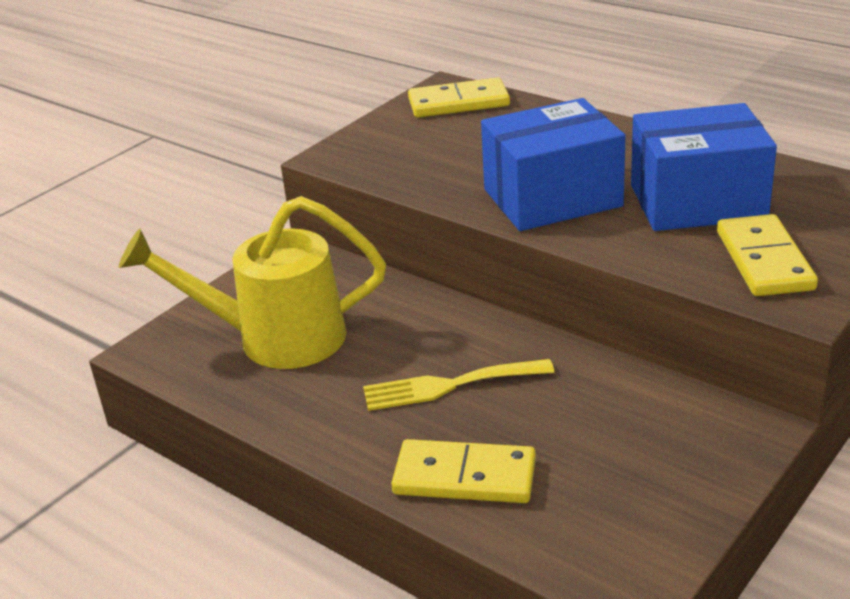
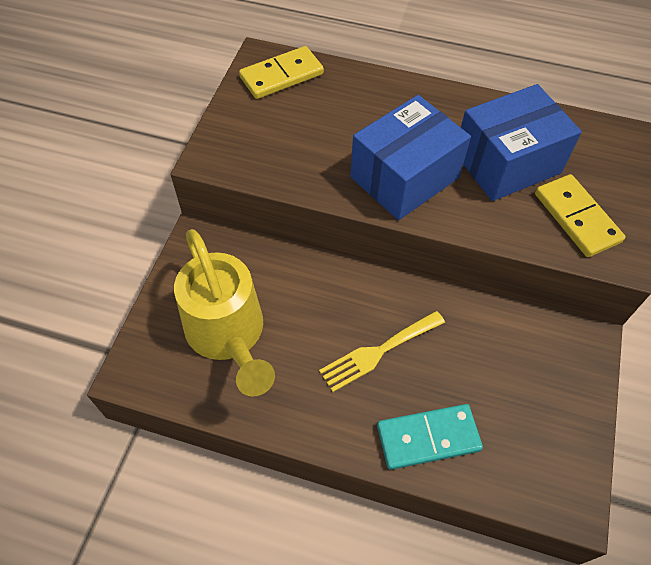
camera: 25 degrees left, 25 degrees up
(275, 338) = (228, 335): yellow watering can -> yellow watering can turned 90 degrees counterclockwise
(464, 477) = (428, 438): yellow domino -> turquoise domino

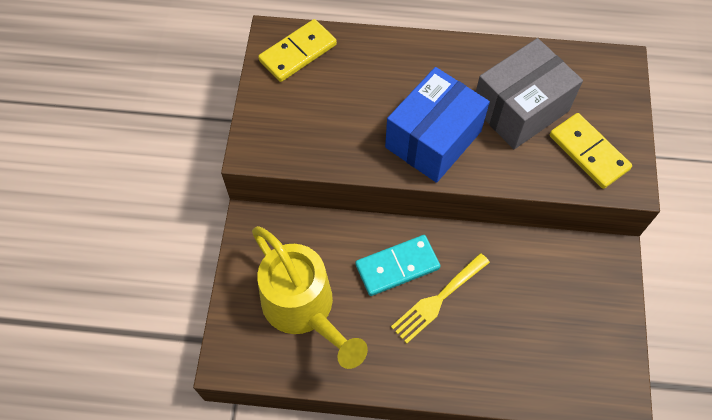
camera: 10 degrees left, 5 degrees up
(428, 438) = (495, 368): turquoise domino -> turquoise domino (397, 267)
(507, 163) = (520, 109): blue box -> grey box

